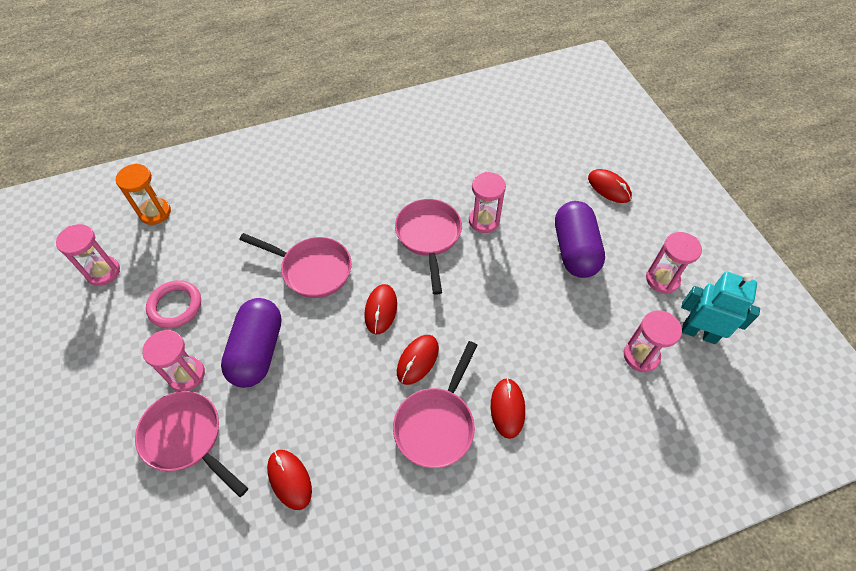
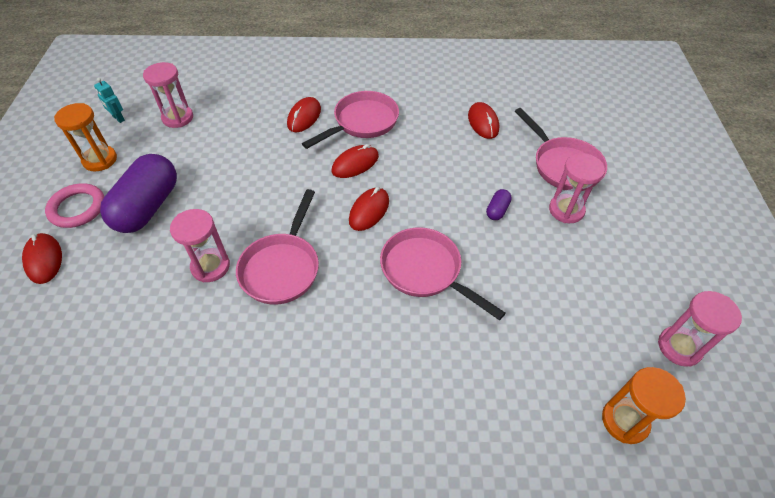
camera: 160 degrees left, 5 degrees down
(175, 306) = (583, 277): pink ring -> pink ring (77, 208)
(257, 351) = (497, 210): purple capsule -> purple capsule, size x0.41
(662, 279) = (100, 160): pink hourglass -> orange hourglass
(699, 333) = (118, 118): turquoise robot -> turquoise robot, size x0.50

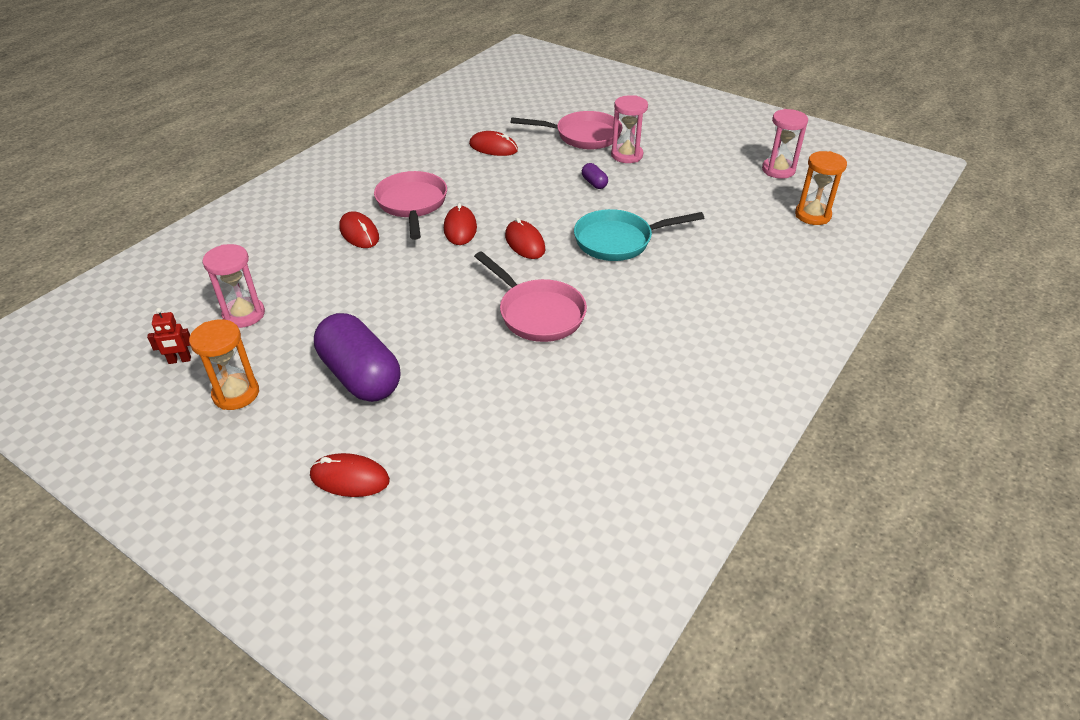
camera: 55 degrees left, 10 degrees down
(77, 208) = (297, 432): pink ring -> none
(118, 118) = (179, 360): turquoise robot -> red robot
(210, 266) = (491, 356): pink hourglass -> none
(425, 271) = (619, 241): pink pan -> turquoise pan

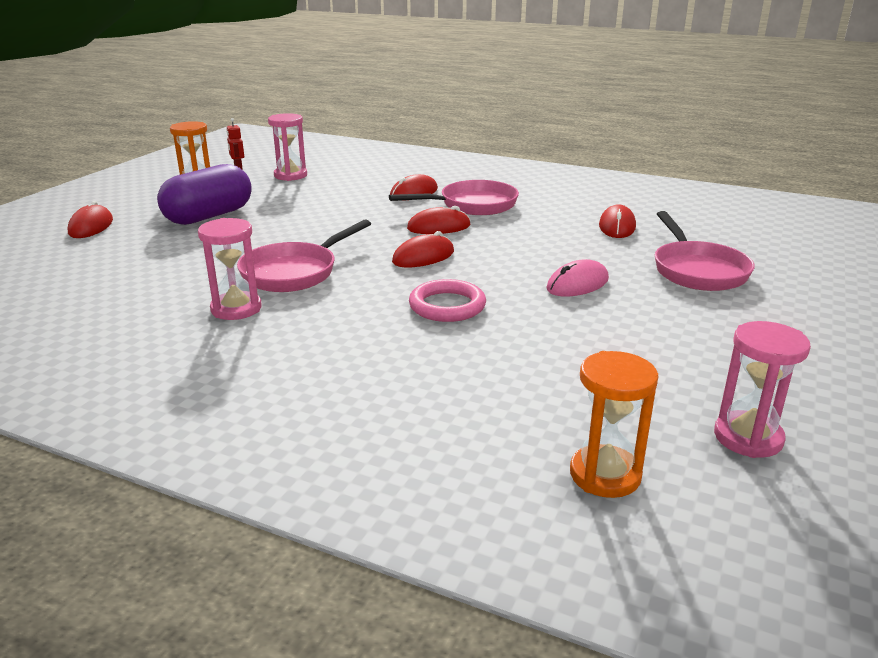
camera: 80 degrees right, 15 degrees down
(594, 183) = (577, 284): purple capsule -> pink mouse
(619, 241) = (447, 306): turquoise pan -> pink ring
(626, 155) = (671, 301): pink hourglass -> pink hourglass (236, 309)

